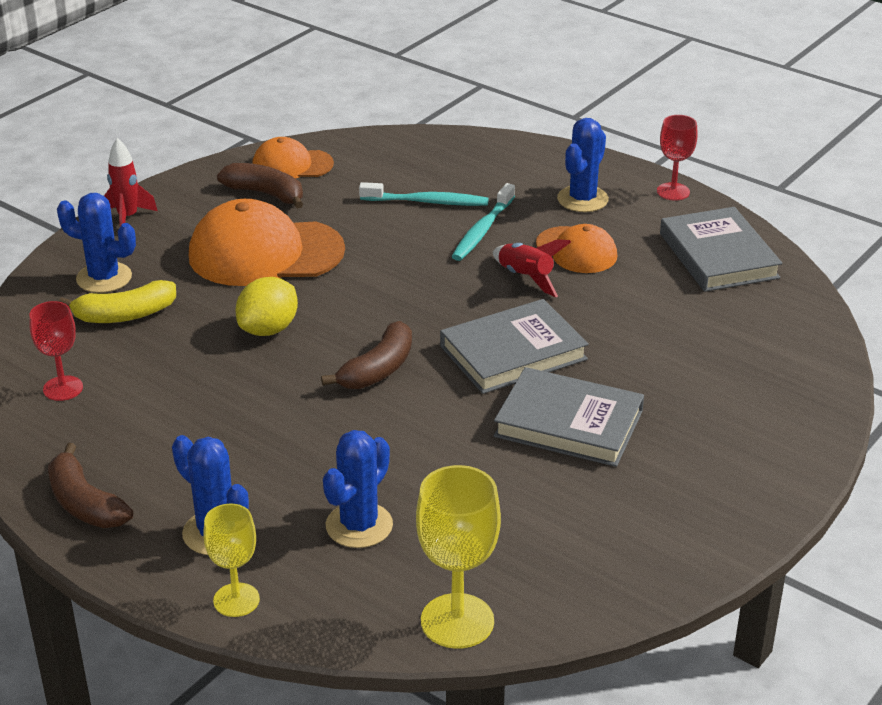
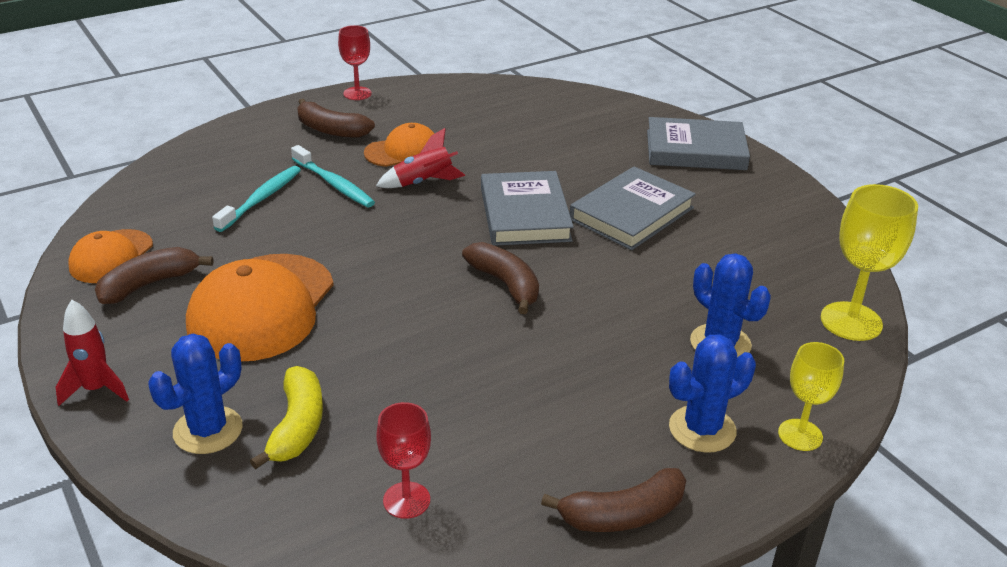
camera: 70 degrees left, 0 degrees up
(268, 329) = (398, 333): yellow lemon -> none
(582, 199) = (331, 130): blue cactus -> brown banana
(718, 256) = (459, 101): grey book -> grey book (695, 150)

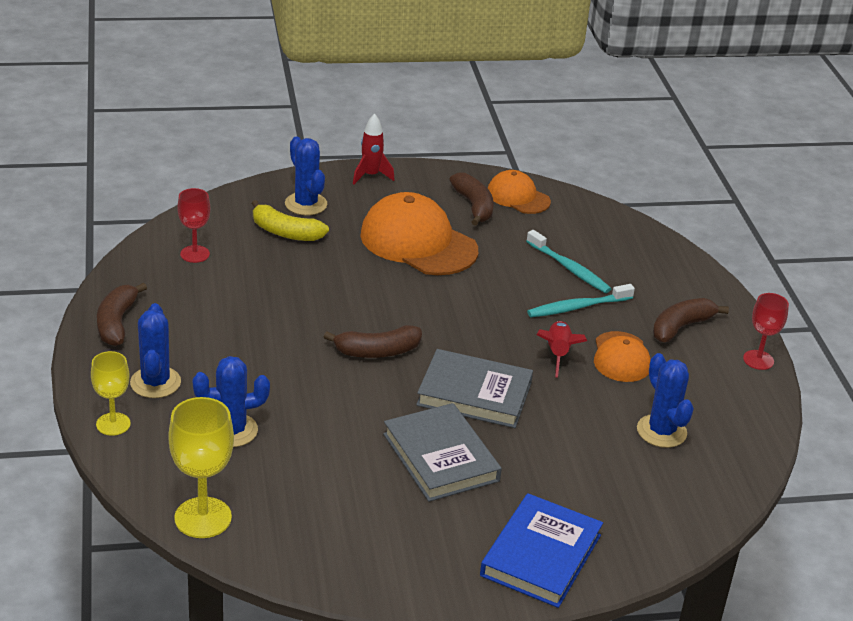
camera: 110 degrees right, 0 degrees up
(495, 122) = (661, 431): none -> blue cactus
(695, 150) = (541, 555): grey book -> blue book

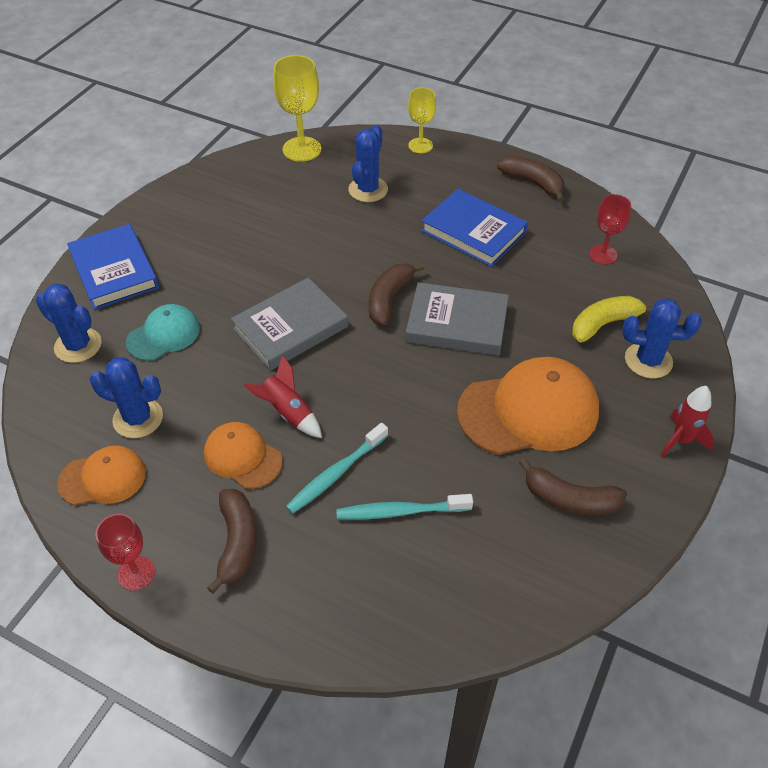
camera: 130 degrees right, 15 degrees up
(155, 382) = (448, 176): blue cactus -> blue cactus (78, 345)
(233, 335) = (473, 232): none -> blue book
(440, 457) = (246, 272): grey book -> grey book (457, 323)
(518, 197) = (566, 556): orange cap -> orange cap (103, 478)
(571, 468) = (164, 335): none -> turquoise cap
(577, 307) = (336, 474): turquoise toothbrush -> turquoise toothbrush turned 150 degrees counterclockwise

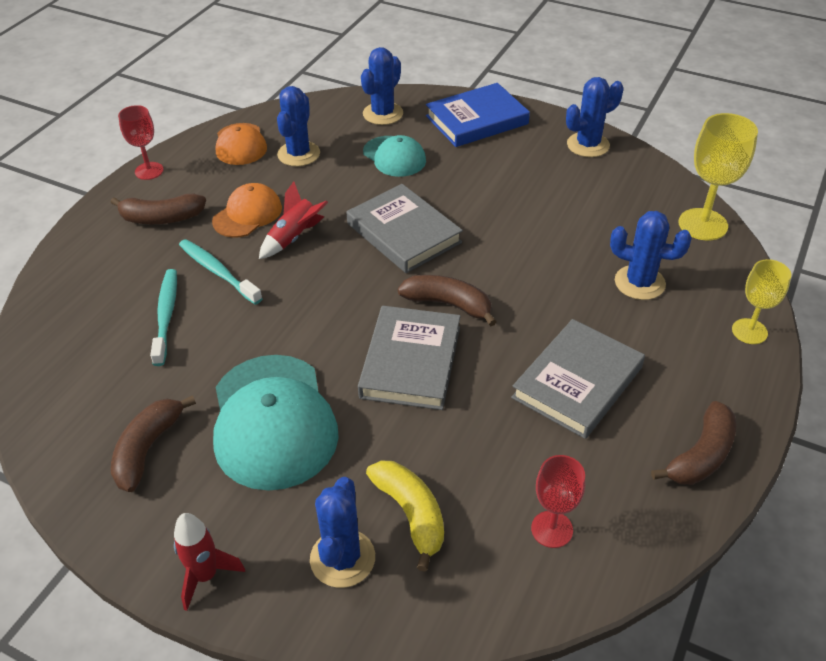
camera: 90 degrees right, 5 degrees down
(179, 199) = (588, 145): none -> blue cactus
(473, 232) = (577, 382): blue book -> grey book
(529, 411) = (273, 421): orange cap -> turquoise cap

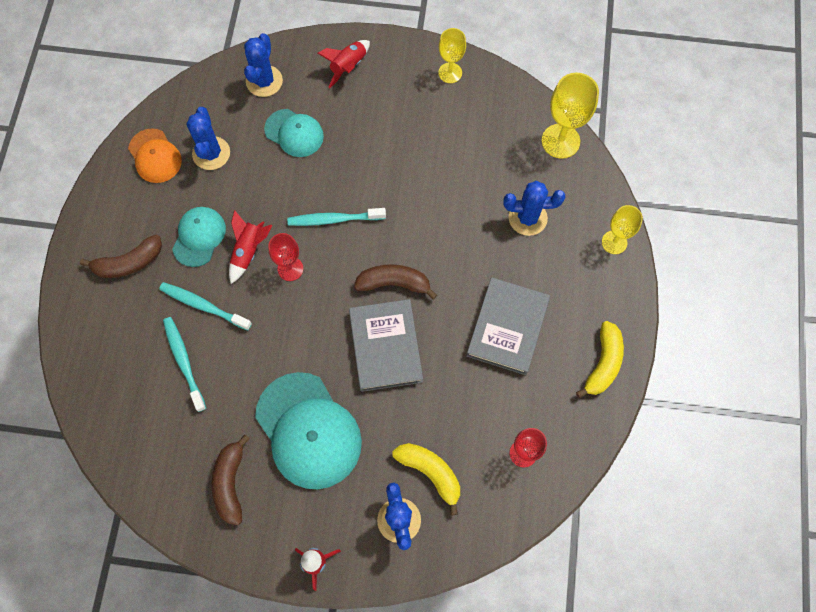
camera: 20 degrees left, 25 degrees up
(149, 171) = (90, 212): red goblet -> red goblet (290, 269)
(247, 214) = (199, 237): orange cap -> turquoise cap
(404, 233) = (334, 219): grey book -> turquoise toothbrush
(477, 120) = (348, 67): blue book -> red rocket
(588, 145) = (450, 73): blue cactus -> yellow goblet
(701, 455) = (603, 363): brown banana -> yellow banana

